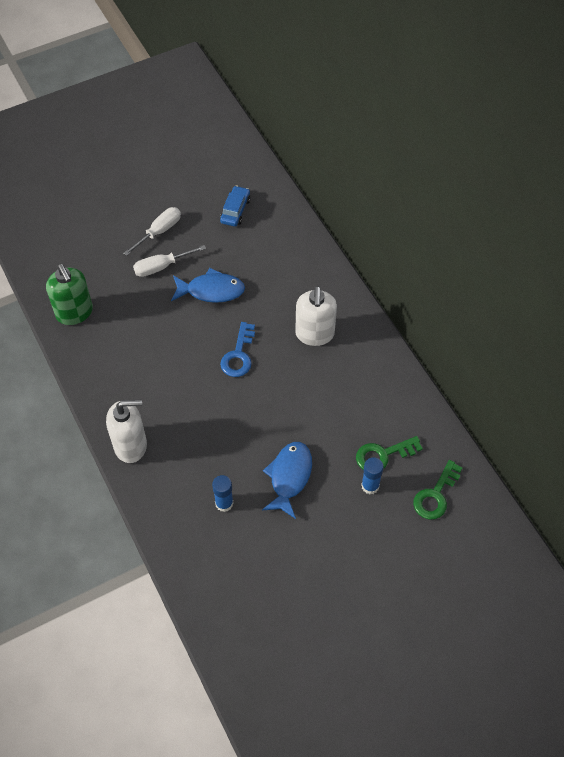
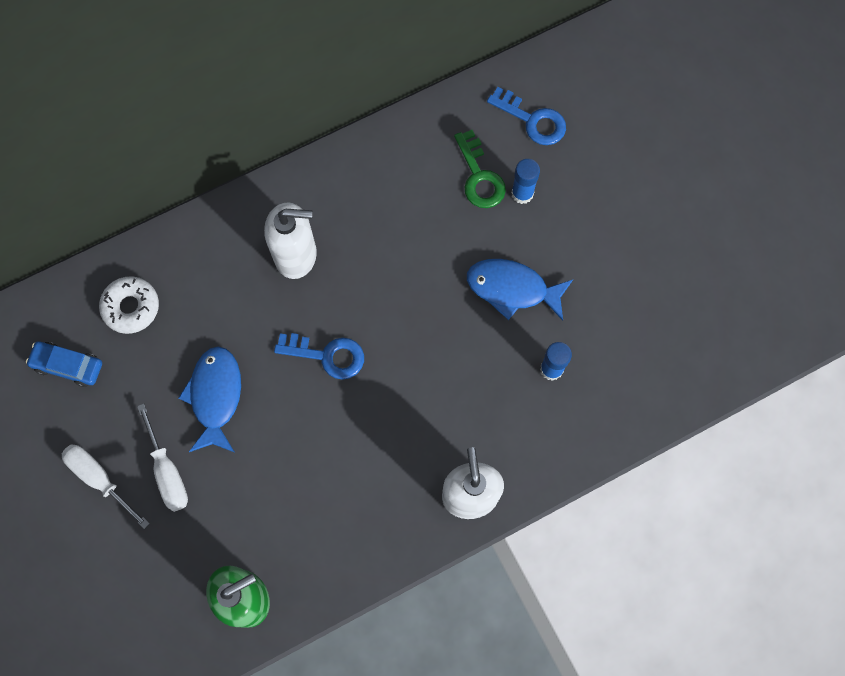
camera: 90 degrees left, 15 degrees up
(275, 241) = (131, 307): none -> white donut
(435, 495) = (533, 120): green key -> blue key

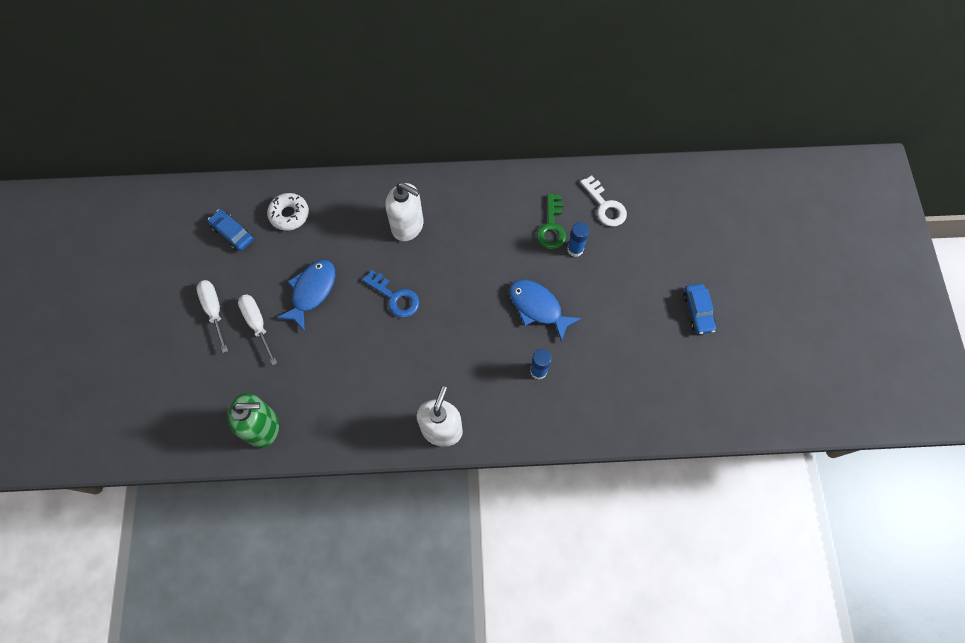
camera: 25 degrees right, 5 degrees down
(167, 471) = (257, 324): white screwdriver -> white screwdriver turned 150 degrees clockwise
(533, 120) = (605, 206): blue key -> white key
(705, 208) = (697, 311): none -> blue car

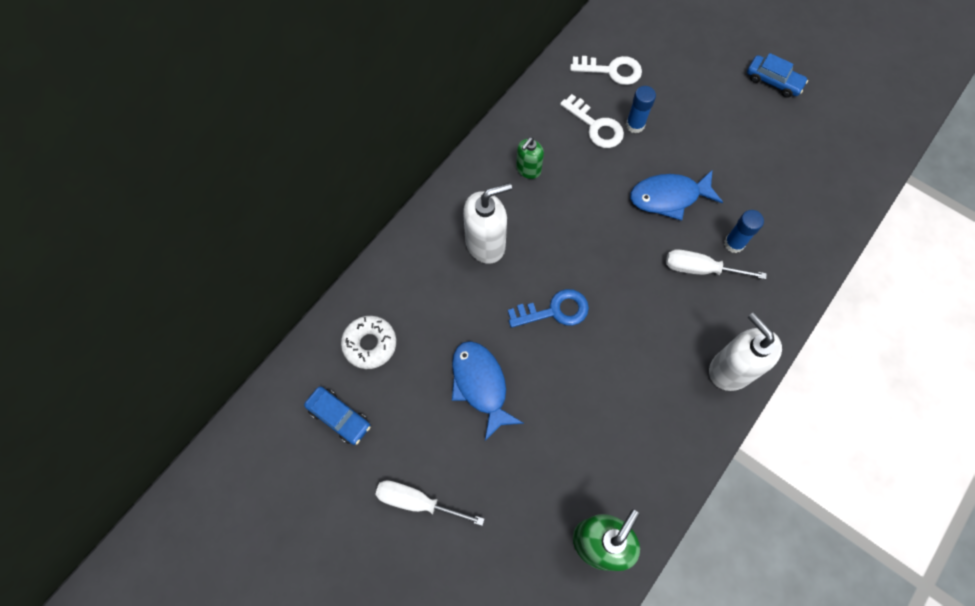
camera: 50 degrees left, 0 degrees up
(233, 233) = (339, 417): blue car -> blue car turned 135 degrees counterclockwise
(257, 324) = (473, 467): white screwdriver -> white screwdriver (700, 269)
(482, 211) = (528, 169): none -> green soap dispenser
(551, 227) = (596, 126): green key -> white key

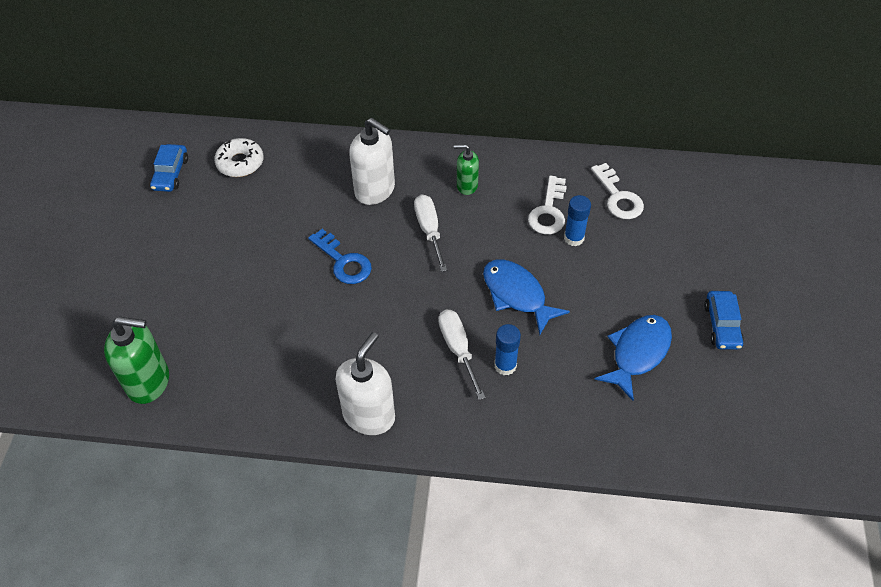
camera: 60 degrees right, 15 degrees down
(417, 502) = (127, 249): white screwdriver -> white screwdriver (429, 231)
(480, 385) = (246, 243): blue fish -> blue fish (637, 353)

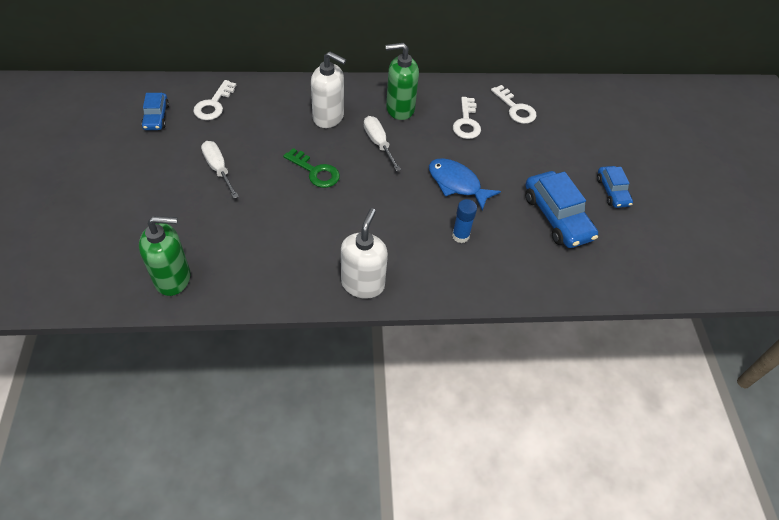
camera: 15 degrees left, 0 degrees up
(240, 163) = (213, 105): white donut -> white key
(343, 262) = (315, 172): blue key -> green key
(458, 350) = (421, 228): white screwdriver -> white screwdriver (218, 169)
(466, 186) = (399, 109): green soap dispenser -> green soap dispenser, size x1.72
(574, 238) = (490, 140): blue glue stick -> none
(637, 353) = (557, 217): blue fish -> blue car

